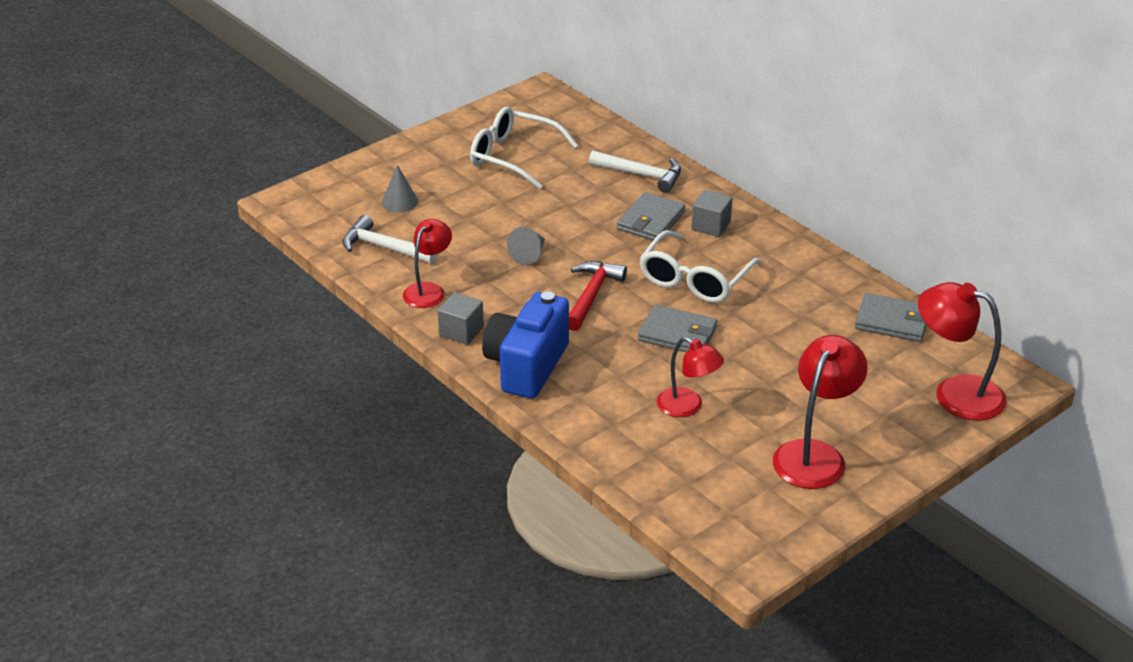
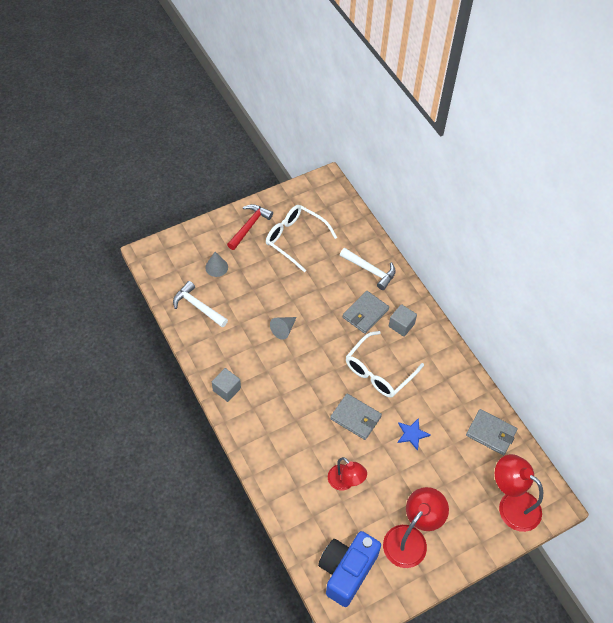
camera: 10 degrees right, 20 degrees up
(428, 290) = (215, 349): red lamp -> none
(527, 366) = (258, 427): blue camera -> blue camera (346, 571)
(591, 295) = (312, 373): red hammer -> red hammer (249, 226)
(772, 339) = (412, 434): none -> blue star

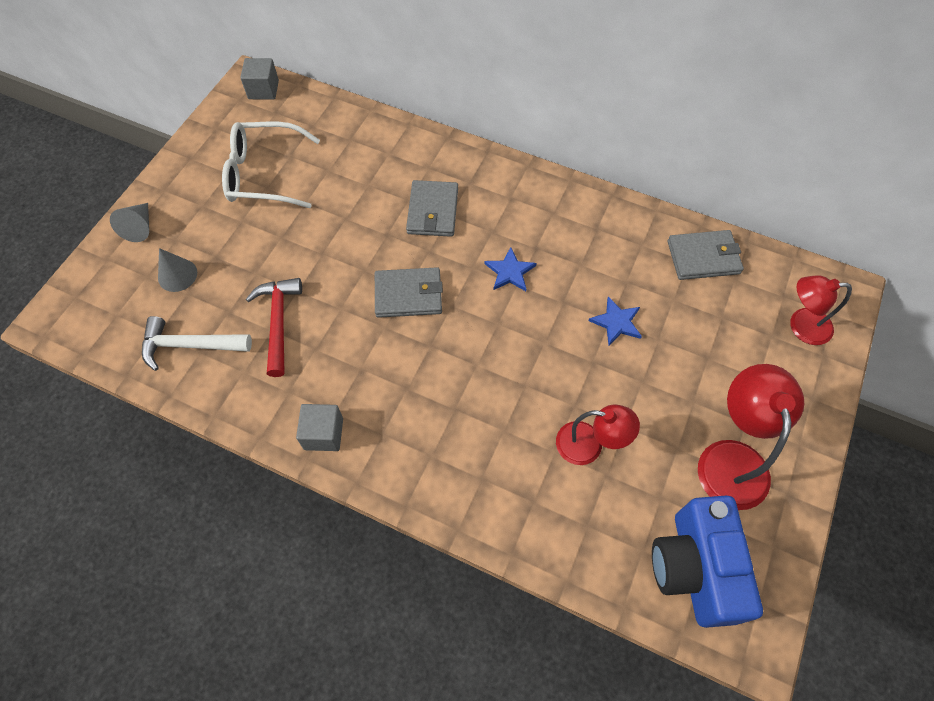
camera: 35 degrees left, 5 degrees up
(249, 226) = (185, 194): red hammer -> red hammer (278, 322)
(283, 329) = (340, 299): grey cone -> grey cone (139, 227)
(355, 418) = (530, 350): grey wallet -> grey wallet (408, 295)
(370, 270) = (395, 156): white hammer -> none
(379, 371) = (510, 272): white glasses -> blue star
(401, 325) = (489, 198): grey cube -> grey cube (263, 90)
(511, 504) = (801, 326): red lamp -> red lamp, size x0.66

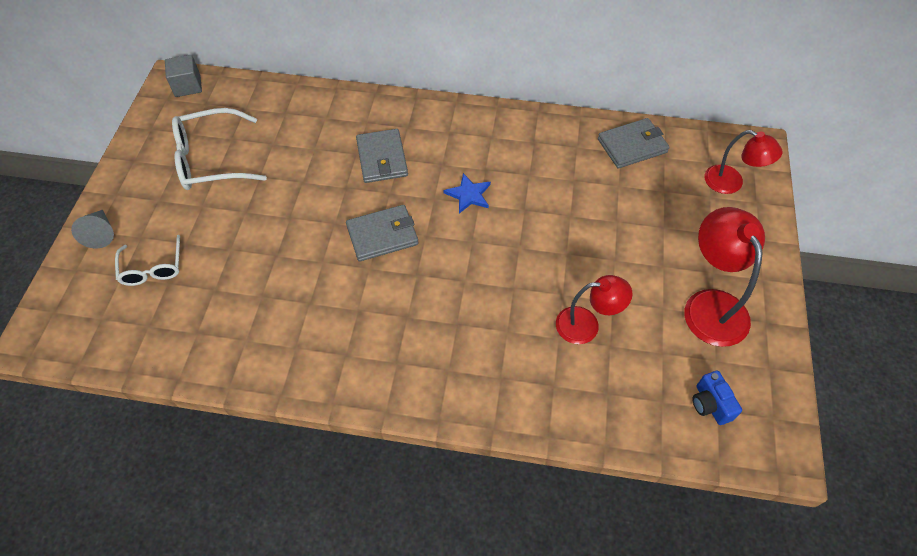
camera: 15 degrees left, 5 degrees down
(177, 275) = (152, 268): grey cone -> white glasses
(190, 345) = (185, 329): white hammer -> none
(278, 322) = (266, 288): red hammer -> none
(323, 434) = (341, 376): grey cube -> none
(616, 322) = (576, 216): blue star -> none
(694, 568) = (710, 404): blue camera -> blue camera, size x0.45
(801, 326) = (731, 183): red lamp -> red lamp turned 135 degrees counterclockwise

